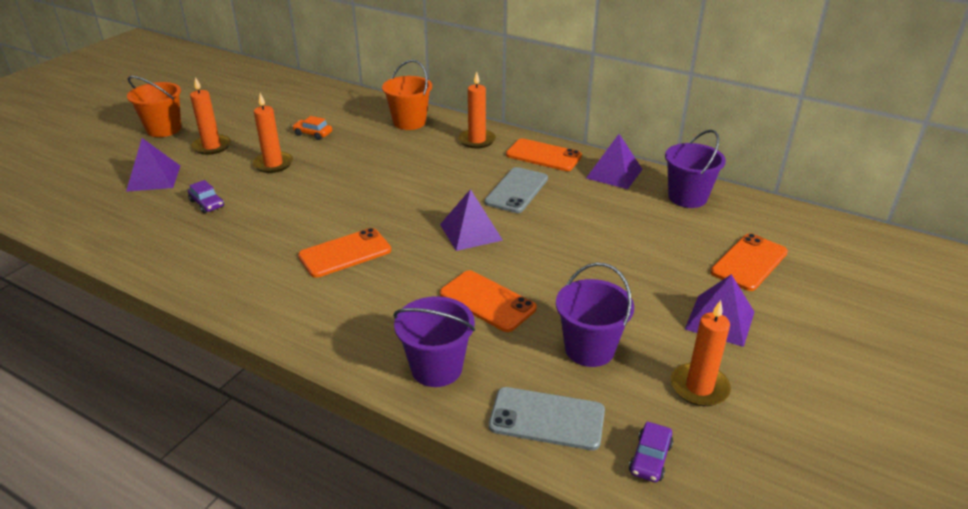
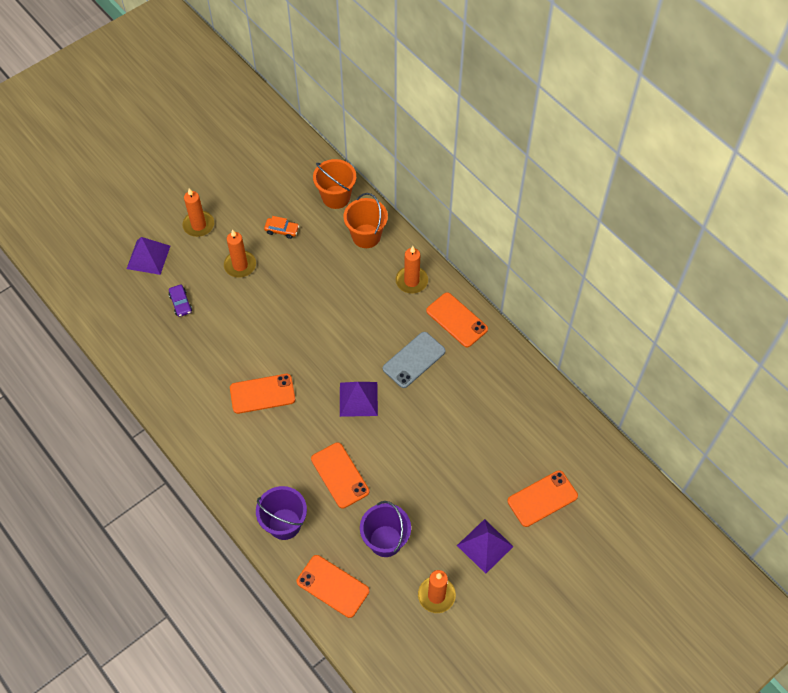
camera: 20 degrees right, 25 degrees up
(164, 129) = (166, 187): orange bucket -> orange bucket (336, 197)
(313, 134) = (282, 230): orange car -> orange car turned 150 degrees clockwise
(547, 419) = (333, 586): grey phone -> orange phone
(614, 173) = (502, 362): purple pyramid -> none
(650, 458) = (377, 635): purple car -> none
(687, 197) = (543, 411): purple bucket -> none

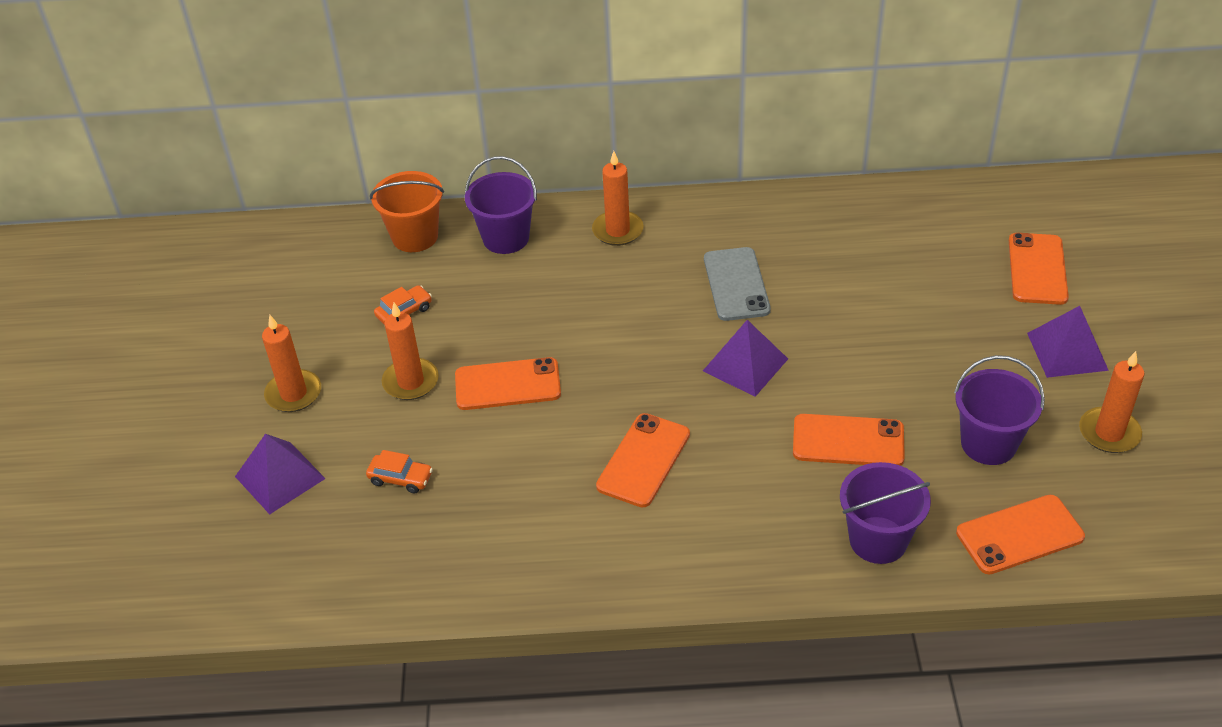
camera: 50 degrees left, 15 degrees down
(181, 303) = (401, 478): purple car -> orange car
(366, 236) = (506, 238): orange bucket -> purple bucket
(456, 320) = (715, 219): orange phone -> orange phone (507, 384)

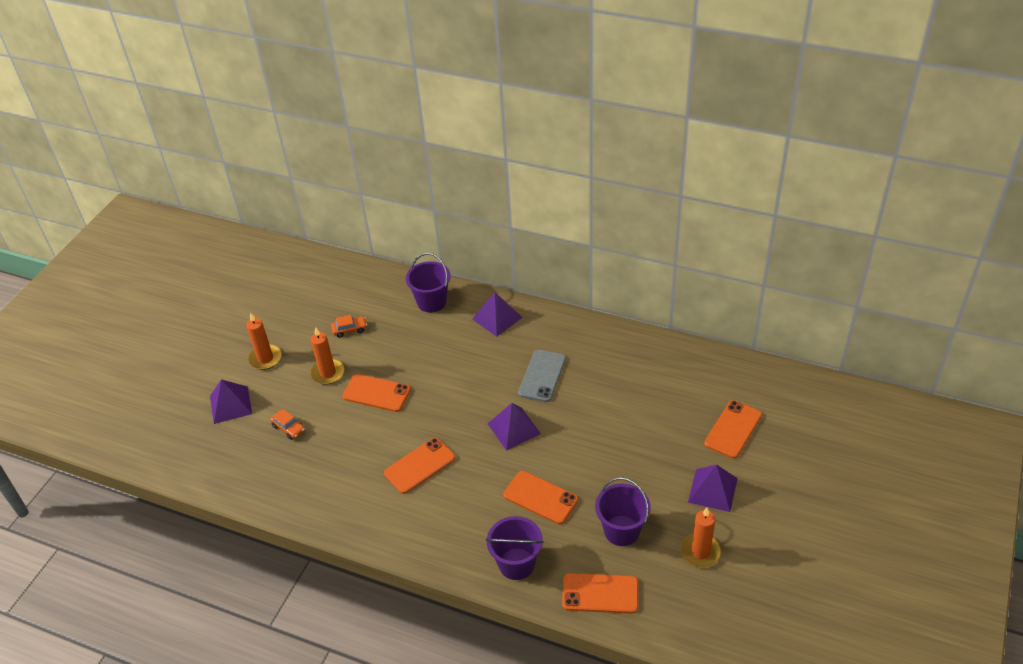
camera: 25 degrees right, 0 degrees up
(415, 237) = (383, 284): orange bucket -> none
(618, 230) = (497, 318): orange candle -> purple pyramid

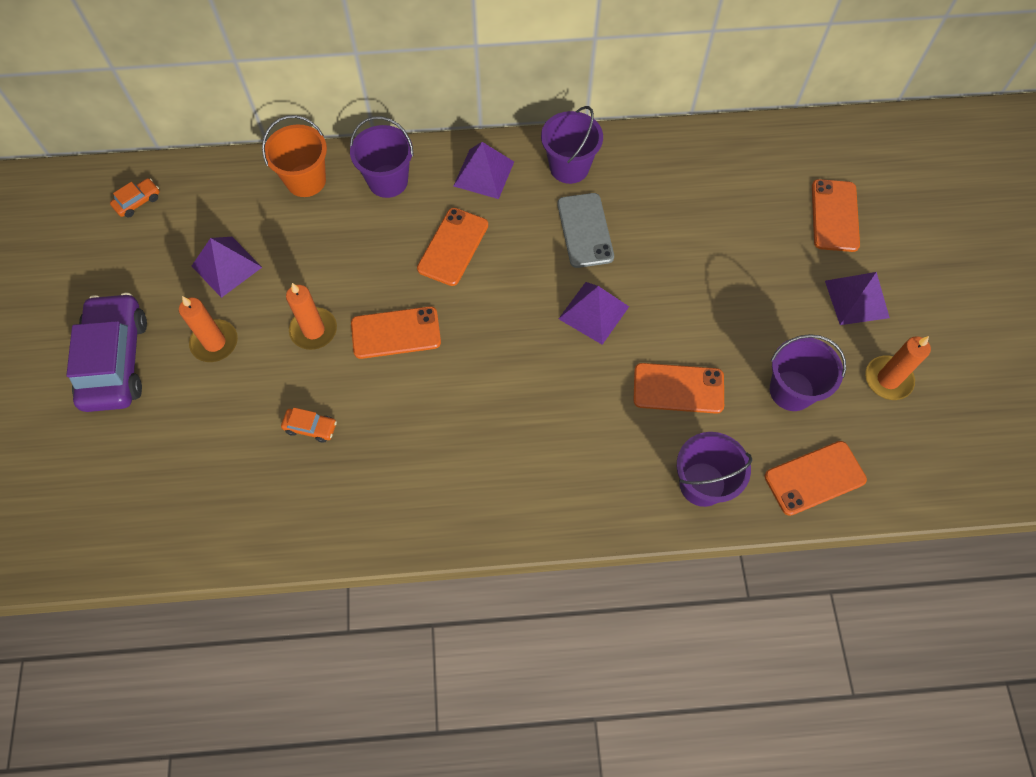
camera: 30 degrees left, 20 degrees up
(203, 348) = (115, 360): none -> purple car
(231, 405) = (209, 427): purple pyramid -> purple pyramid (227, 266)
(349, 329) = (304, 258): orange car -> orange car (138, 202)
(381, 285) = (306, 180): none -> orange bucket
(420, 466) = (511, 408): orange phone -> orange phone (453, 247)
(558, 333) = (569, 167): none -> purple bucket

